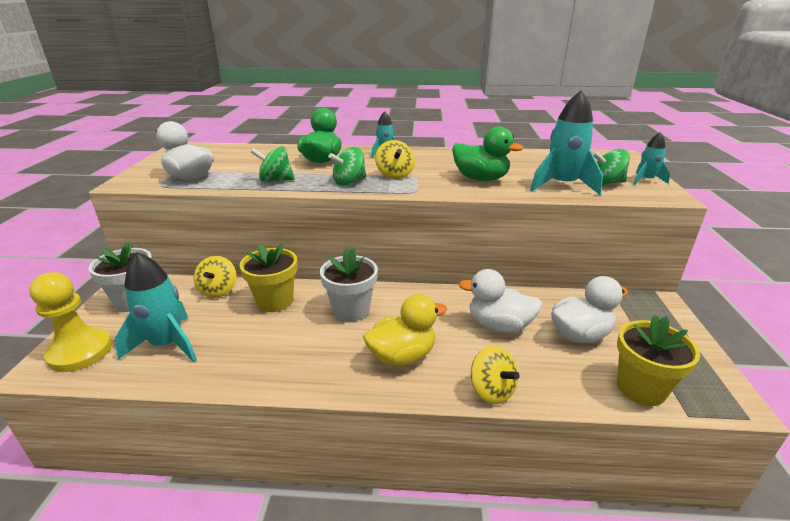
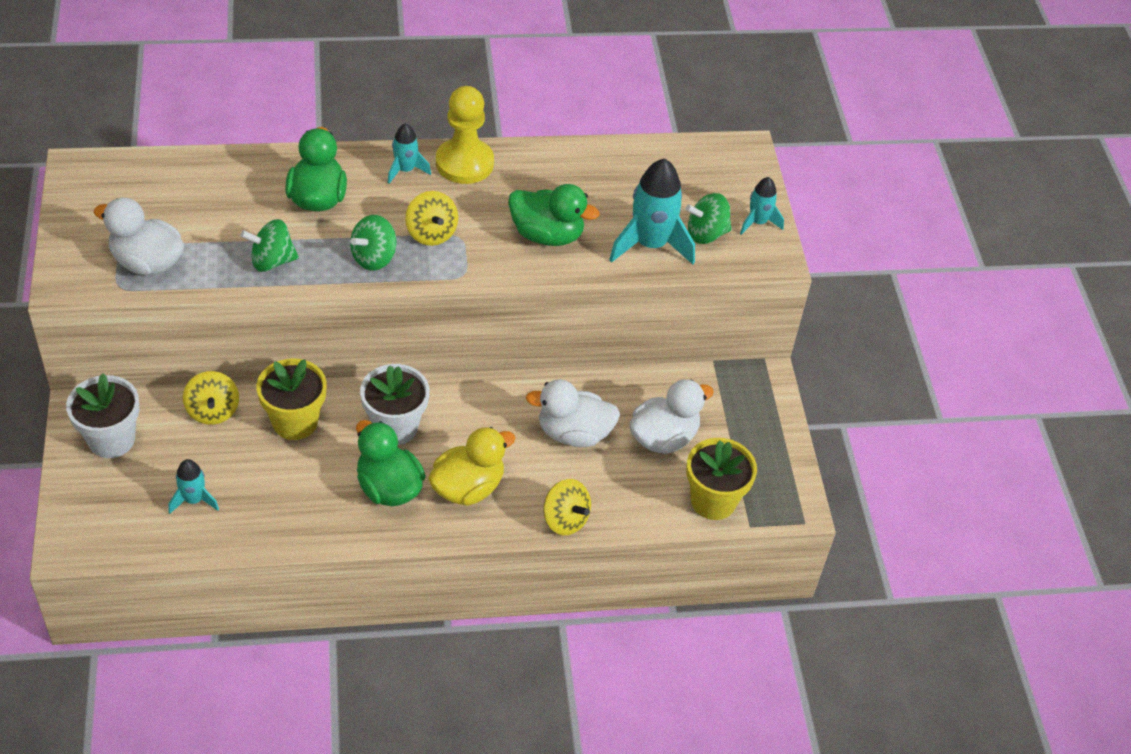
camera: 15 degrees left, 20 degrees up
(80, 352) = (97, 520): yellow pawn -> yellow pawn (464, 163)
(167, 344) = (194, 500): turquoise rocket -> turquoise rocket, size x0.55
(332, 350) = (388, 488): none -> green duck

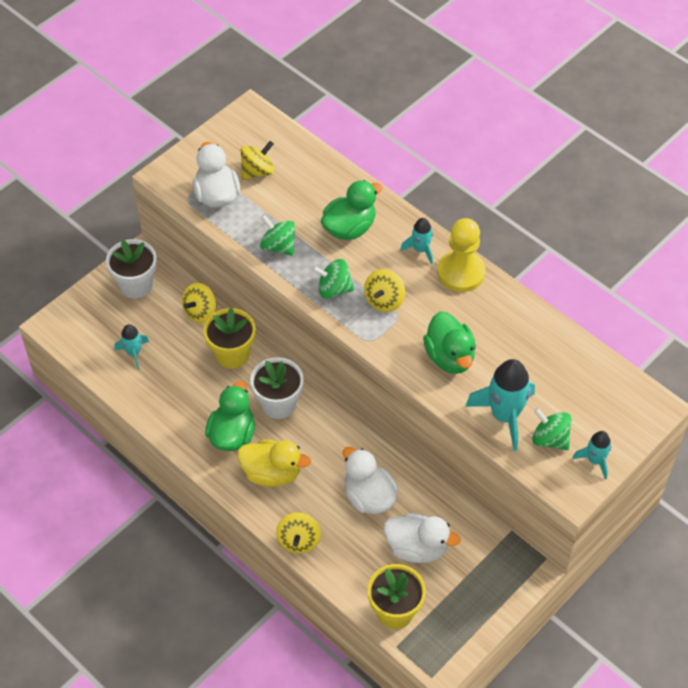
camera: 55 degrees right, 5 degrees up
(160, 213) = (257, 171): none -> yellow spinning top

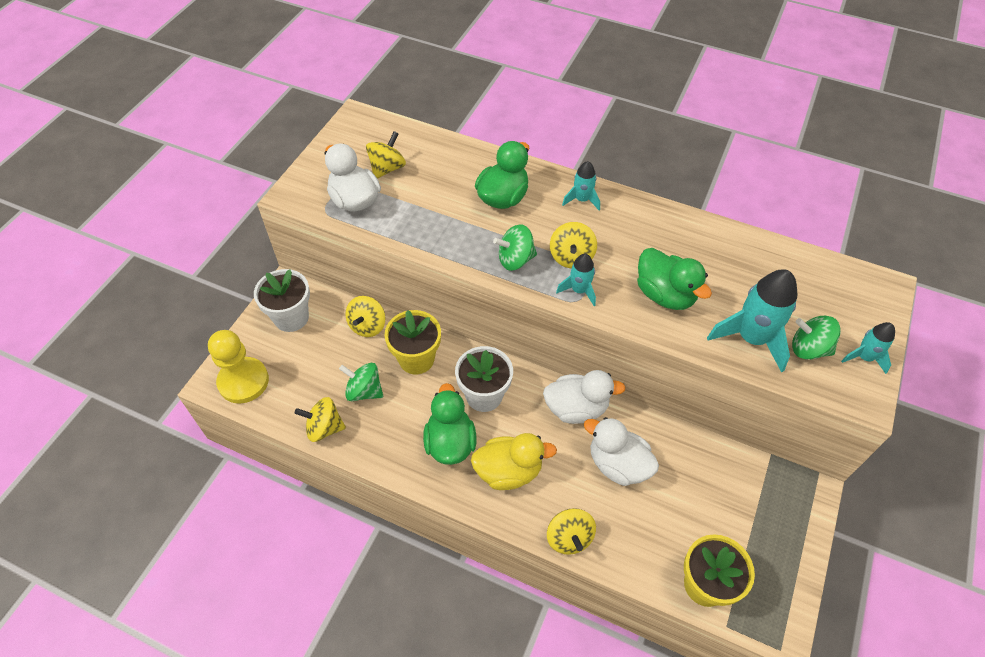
camera: 20 degrees left, 0 degrees up
(131, 390) = (324, 428): none -> yellow spinning top
(133, 353) = (313, 387): turquoise rocket -> turquoise rocket (579, 290)
(278, 246) = (439, 233): green spinning top -> green spinning top (364, 391)
(417, 548) = (691, 504): white duck -> white duck (576, 408)
(461, 272) = (631, 211): yellow pawn -> yellow pawn (243, 381)

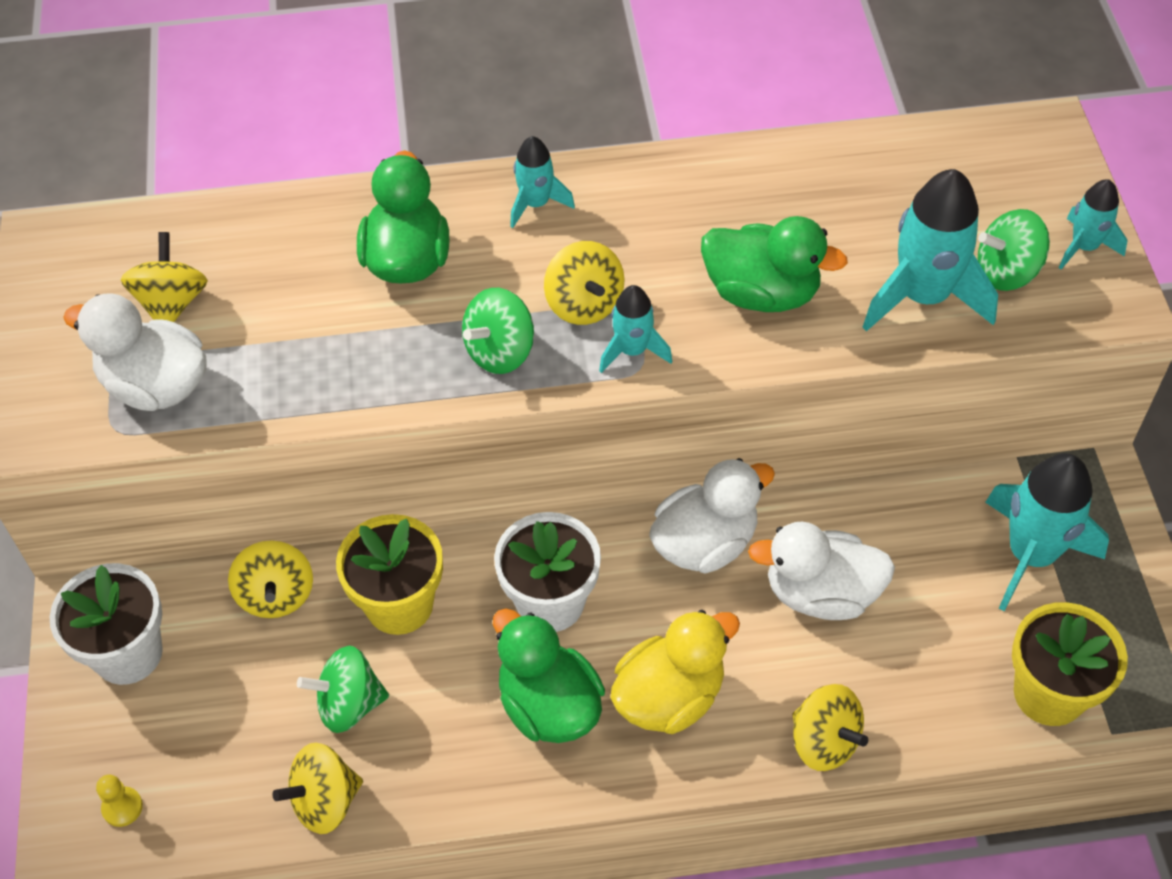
camera: 30 degrees left, 0 degrees up
(243, 381) = (122, 807): yellow pawn -> yellow pawn, size x0.40
(744, 508) = (1030, 555): none -> turquoise rocket

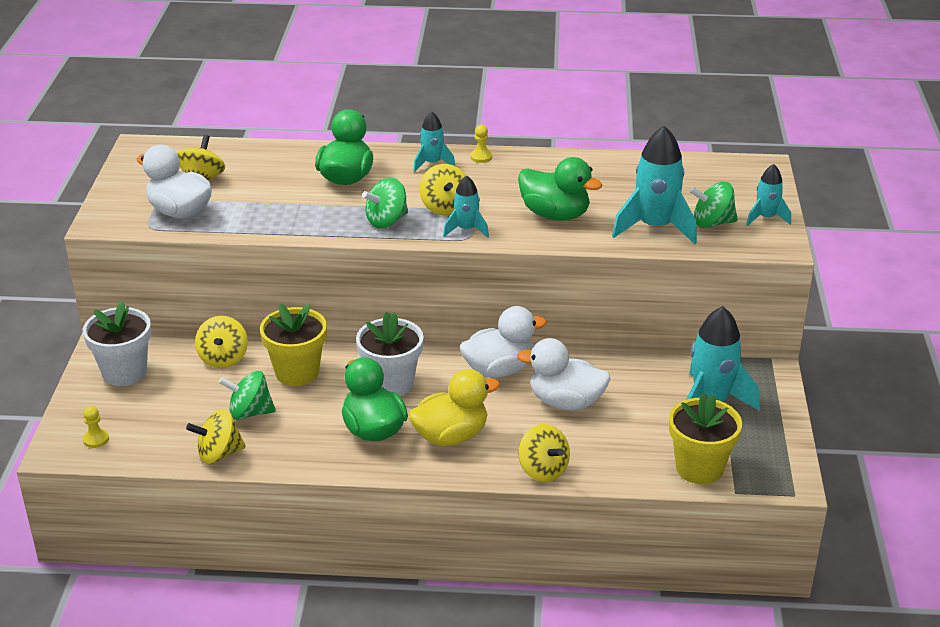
camera: 10 degrees right, 20 degrees down
(609, 177) = (481, 157): none -> yellow pawn

